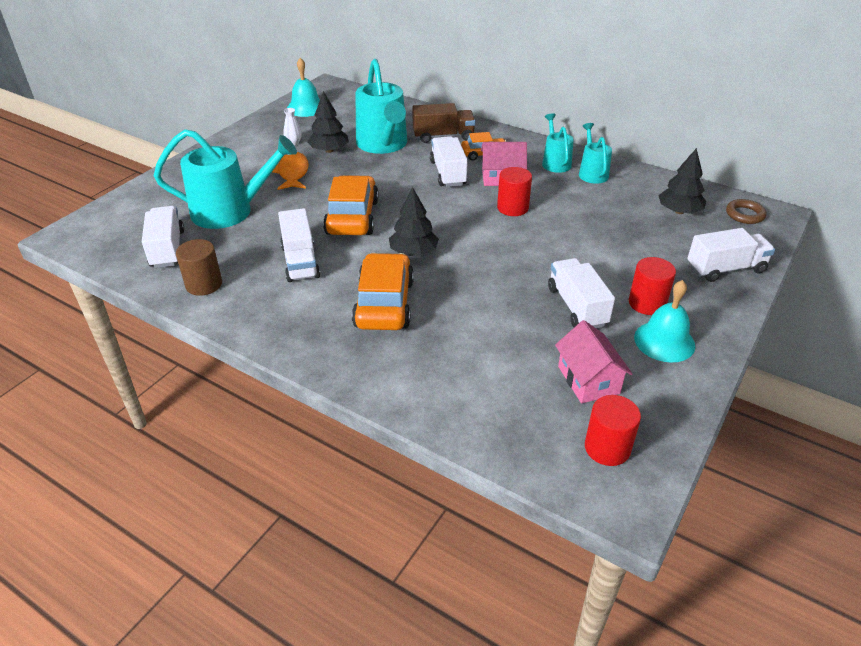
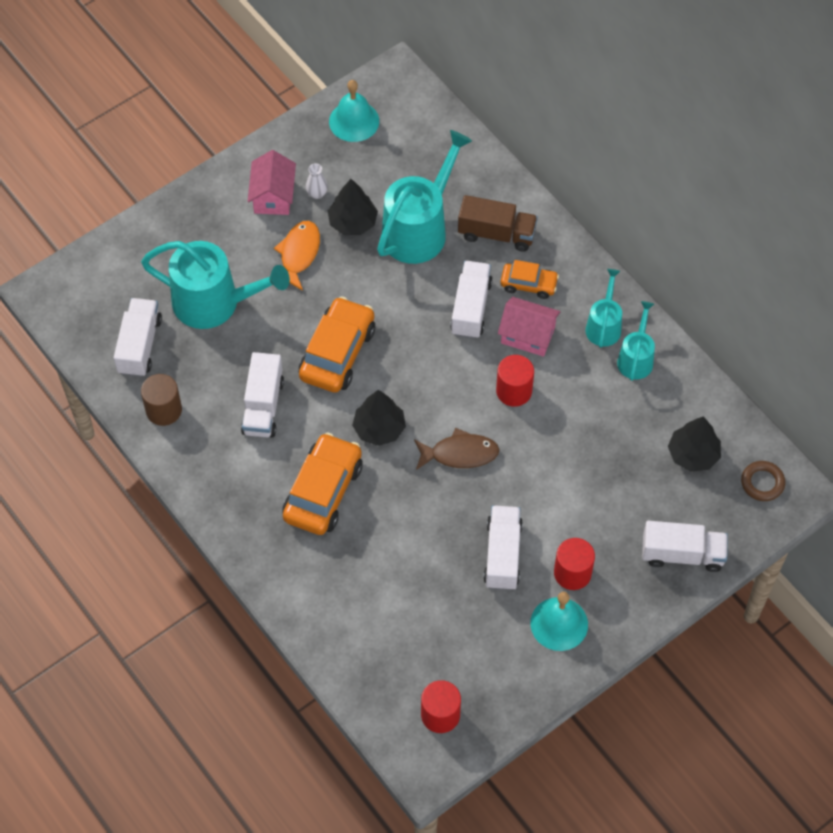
camera: 20 degrees right, 20 degrees up
(383, 144) = (419, 229): turquoise watering can -> turquoise watering can turned 150 degrees counterclockwise
(493, 252) = (460, 454): none -> brown fish
(588, 380) = (464, 643): pink house -> pink house (273, 196)

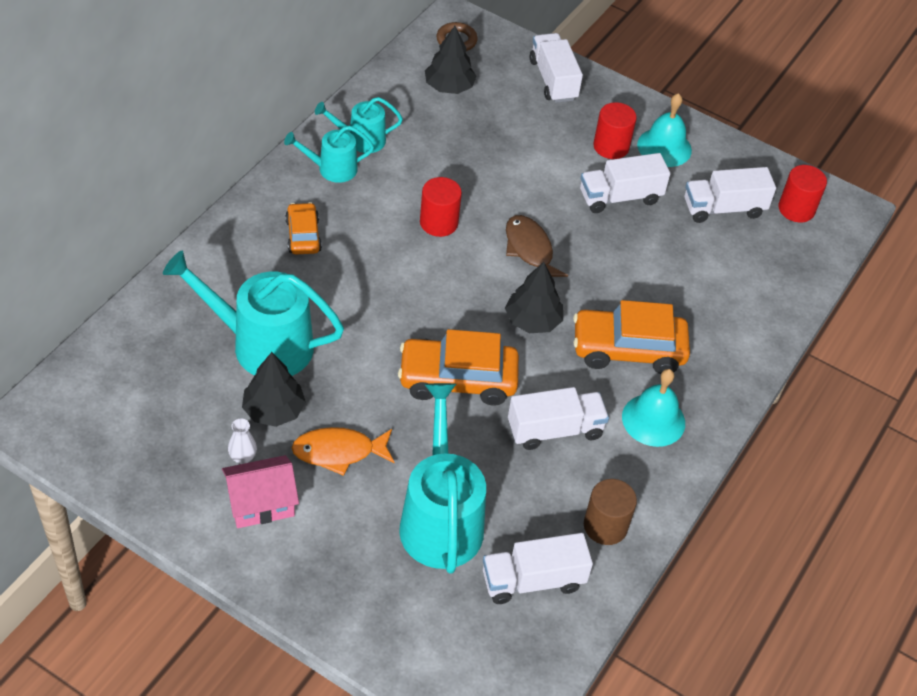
camera: 115 degrees left, 10 degrees down
(354, 121) = (117, 448): turquoise bell -> turquoise bell (653, 420)
(471, 308) = (352, 277): white truck -> white truck (723, 208)
(496, 234) = (245, 275): brown truck -> none
(528, 335) = (367, 224): pink house -> none

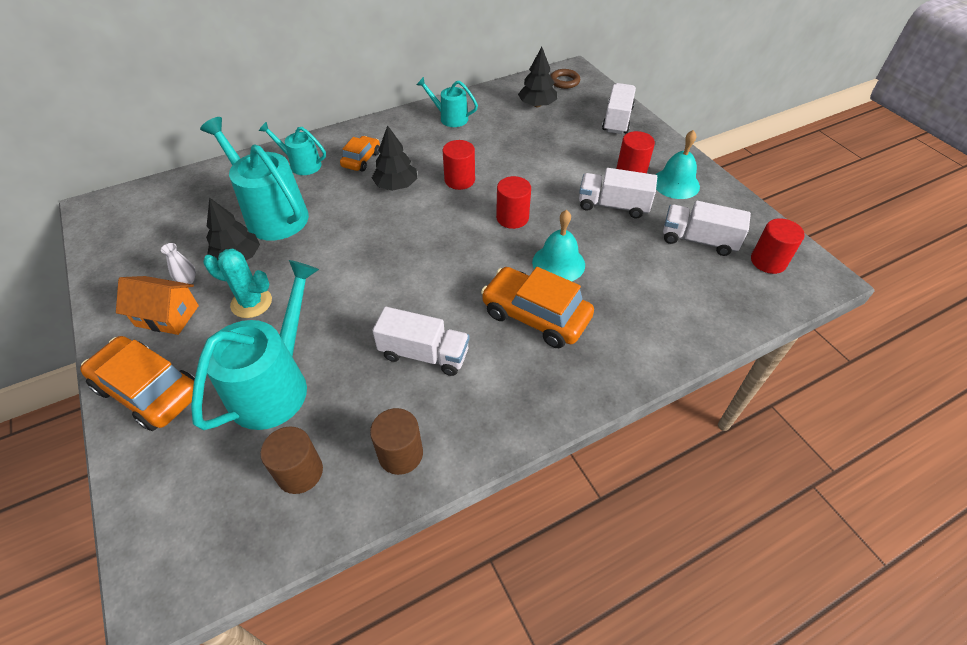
camera: 35 degrees right, 0 degrees up
(261, 503) = (167, 316): pink house -> orange house
(332, 169) = (416, 128): turquoise watering can -> turquoise watering can (302, 164)
(338, 452) = (251, 303): orange fish -> turquoise cactus
(457, 379) = (381, 286): orange car -> orange car (149, 390)
(529, 250) = (512, 218): brown fish -> red cylinder
(532, 320) = (474, 266): black tree -> black tree (396, 185)
(533, 580) = (300, 472): white truck -> brown cylinder
(653, 420) = (515, 380): turquoise bell -> turquoise bell (558, 263)

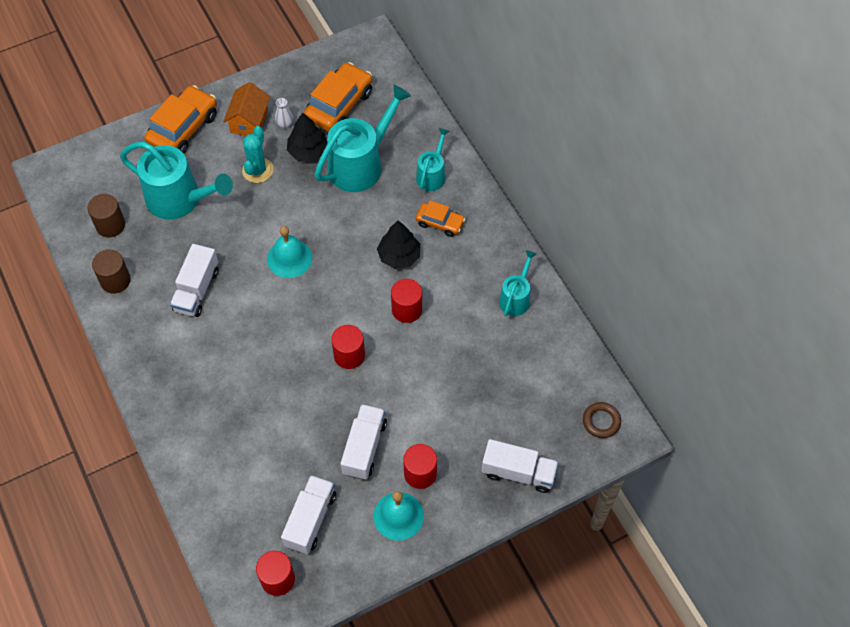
camera: 90 degrees right, 10 degrees up
(535, 315) = (227, 369): orange car -> orange car (339, 105)
(537, 105) = (546, 387): black tree -> none
(558, 263) = (287, 391): turquoise bell -> turquoise bell (289, 258)

